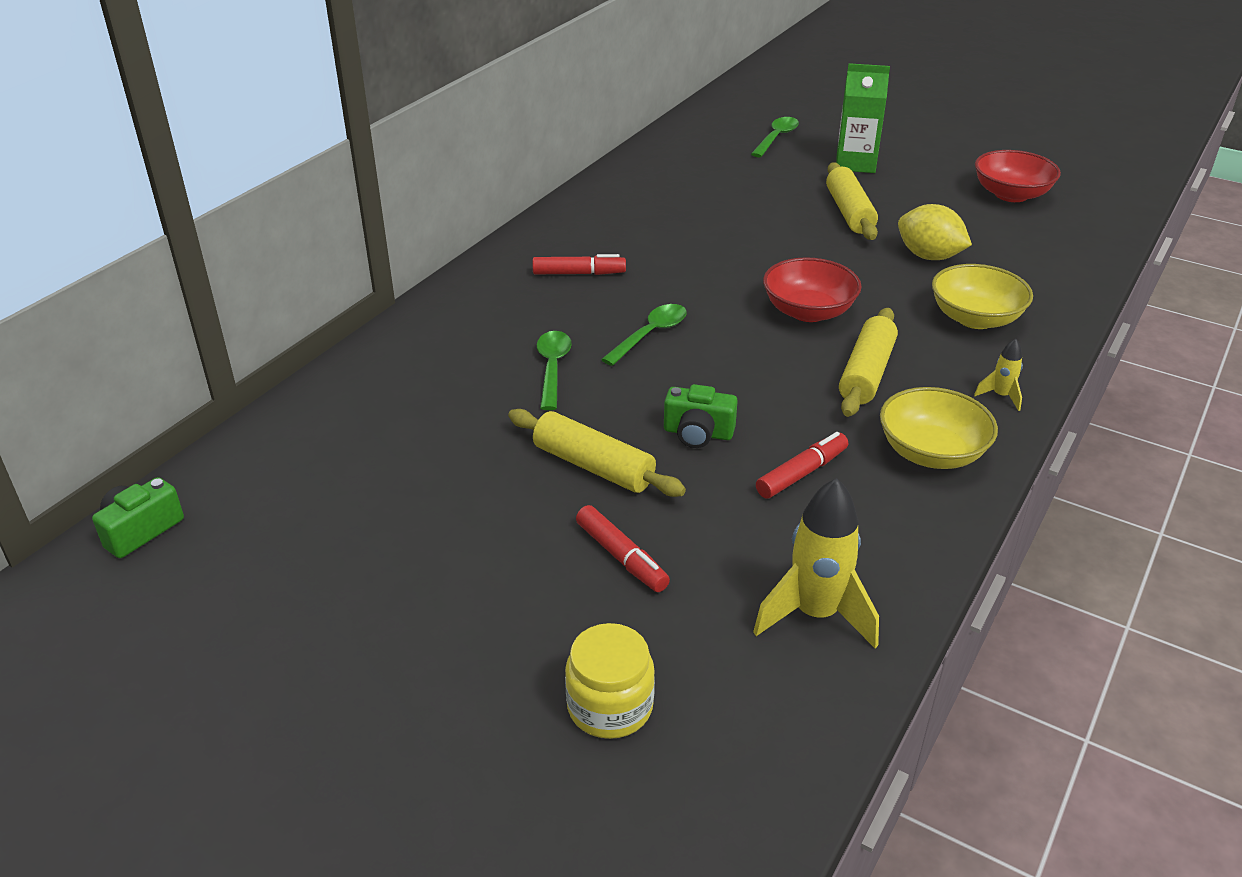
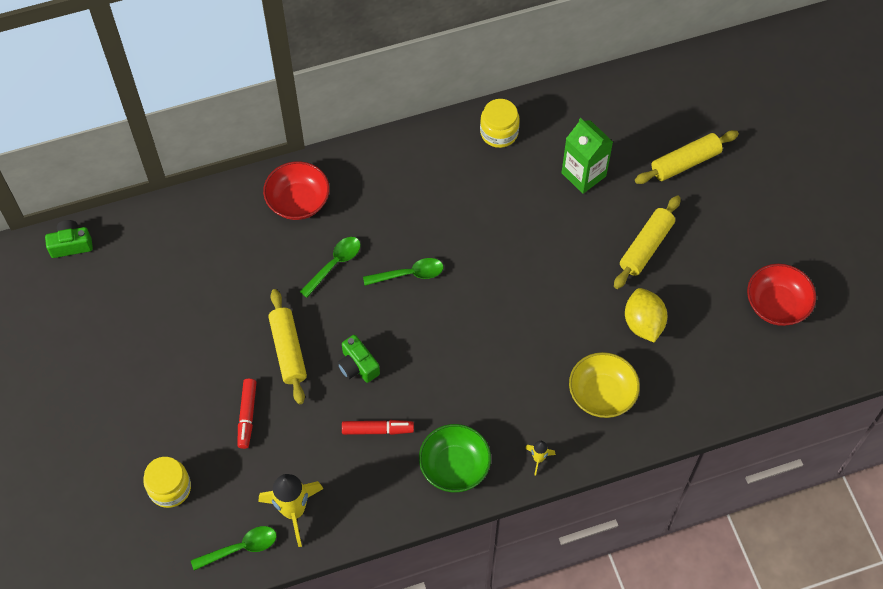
camera: 40 degrees right, 25 degrees up
(579, 273) = (423, 192): red marker -> none
(600, 206) = (499, 132): none -> yellow jar
(776, 138) = (693, 132): green spoon -> green spoon (241, 548)
(808, 311) = (514, 318): red bowl -> red bowl (298, 201)
(855, 163) = (713, 198): green carton -> green carton (583, 174)
(866, 373) = (488, 389): yellow rolling pin -> yellow rolling pin (685, 162)
(931, 452) = (454, 466): yellow bowl -> green bowl

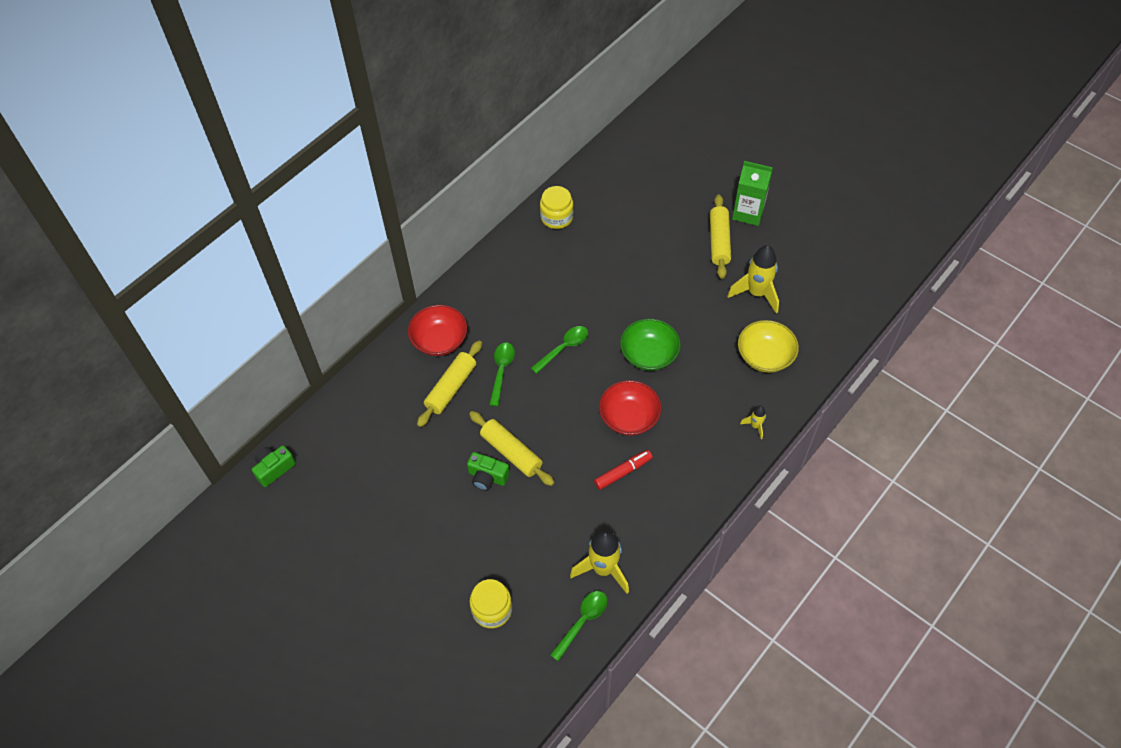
camera: 30 degrees left, 5 degrees down
(247, 415) = (514, 518): red marker -> none
(357, 366) = (573, 434): green camera -> green camera (487, 477)
(454, 466) = (699, 466): green bowl -> green bowl (649, 355)
(583, 174) = (639, 215): green carton -> green carton (748, 212)
(643, 323) = (756, 293): yellow lemon -> yellow rocket
(685, 162) = (703, 173): yellow rolling pin -> yellow rolling pin (451, 388)
(776, 304) = (835, 233): red bowl -> red bowl (629, 417)

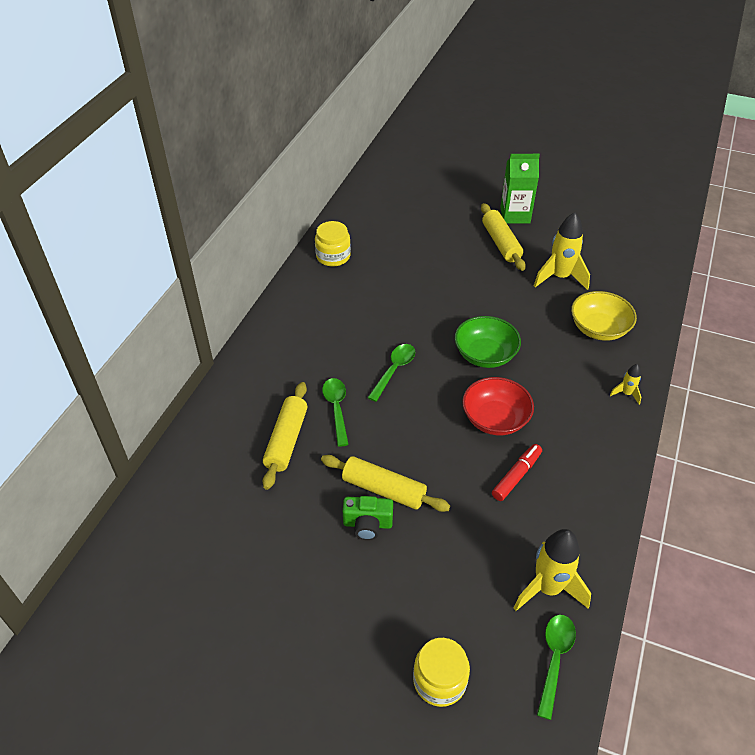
camera: 20 degrees left, 10 degrees down
(274, 469) = (96, 590): green camera -> none
(439, 340) = (254, 396): red bowl -> none

